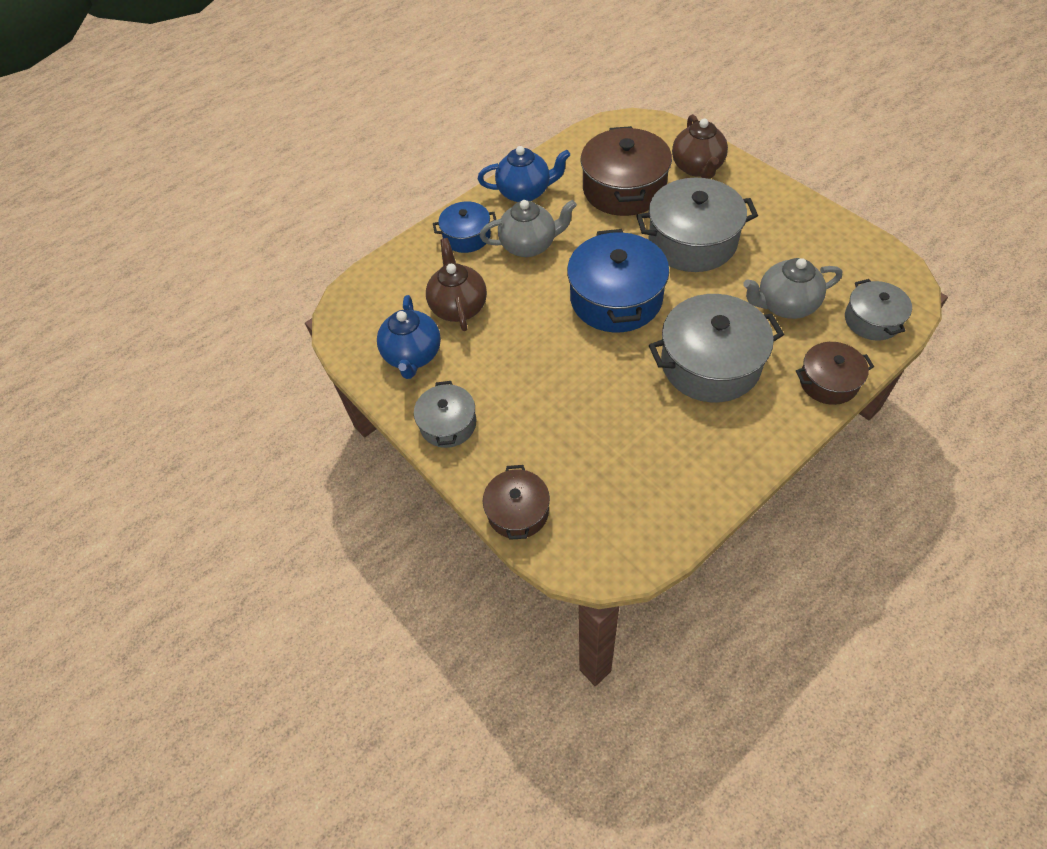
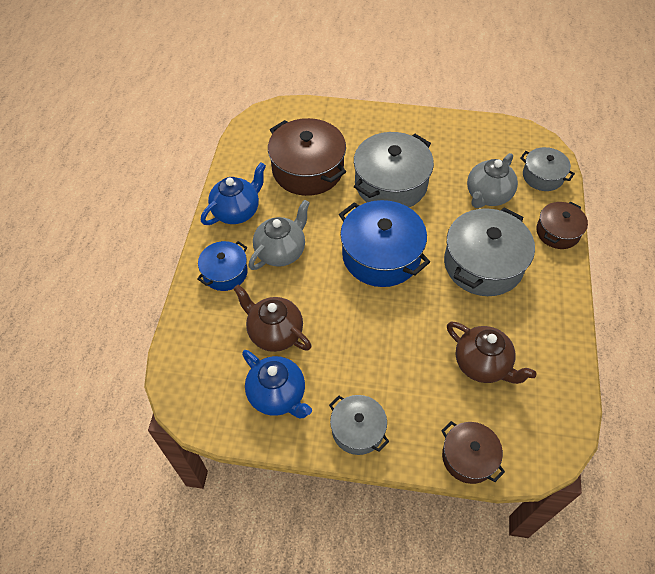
camera: 45 degrees left, 0 degrees up
(697, 167) = (343, 127): brown teapot -> brown teapot (482, 364)

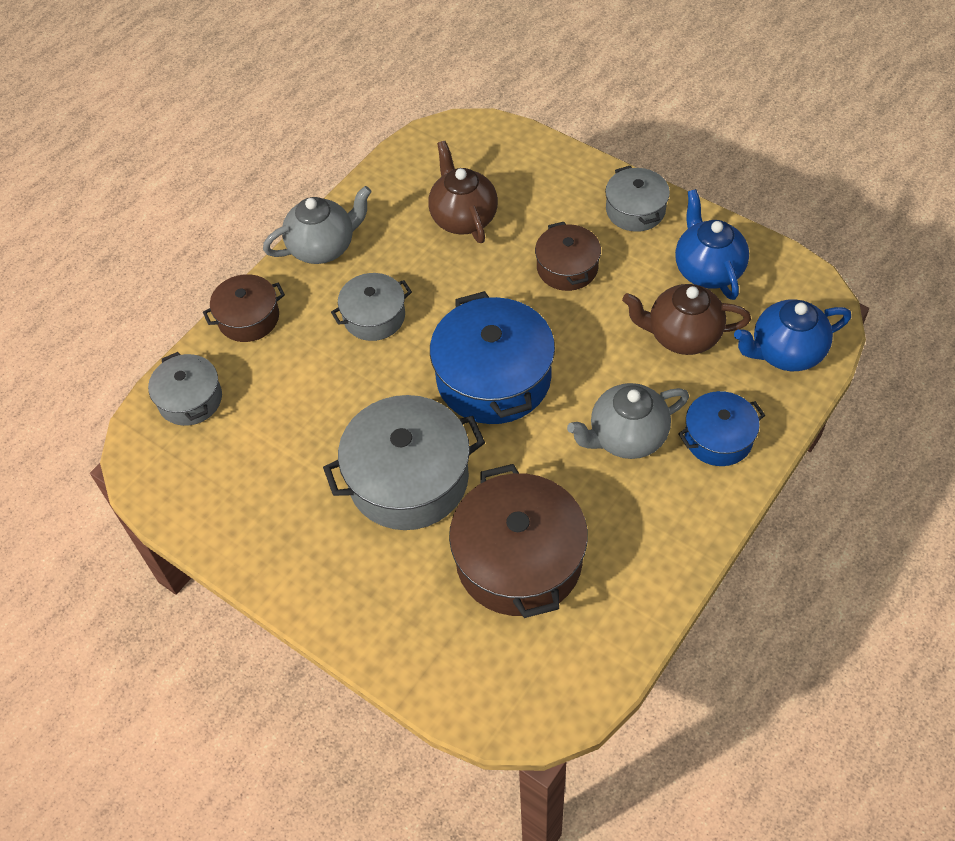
camera: 150 degrees left, 0 degrees up
(237, 211) = (665, 529): blue teapot -> blue teapot (785, 352)
(274, 333) = (682, 336): brown teapot -> brown teapot turned 120 degrees clockwise
(468, 457) = (538, 152): brown pot -> brown pot (567, 268)
(483, 264) = (374, 316): grey pot -> grey pot, size x0.57
(487, 196) = (289, 402): grey teapot -> grey teapot (323, 247)

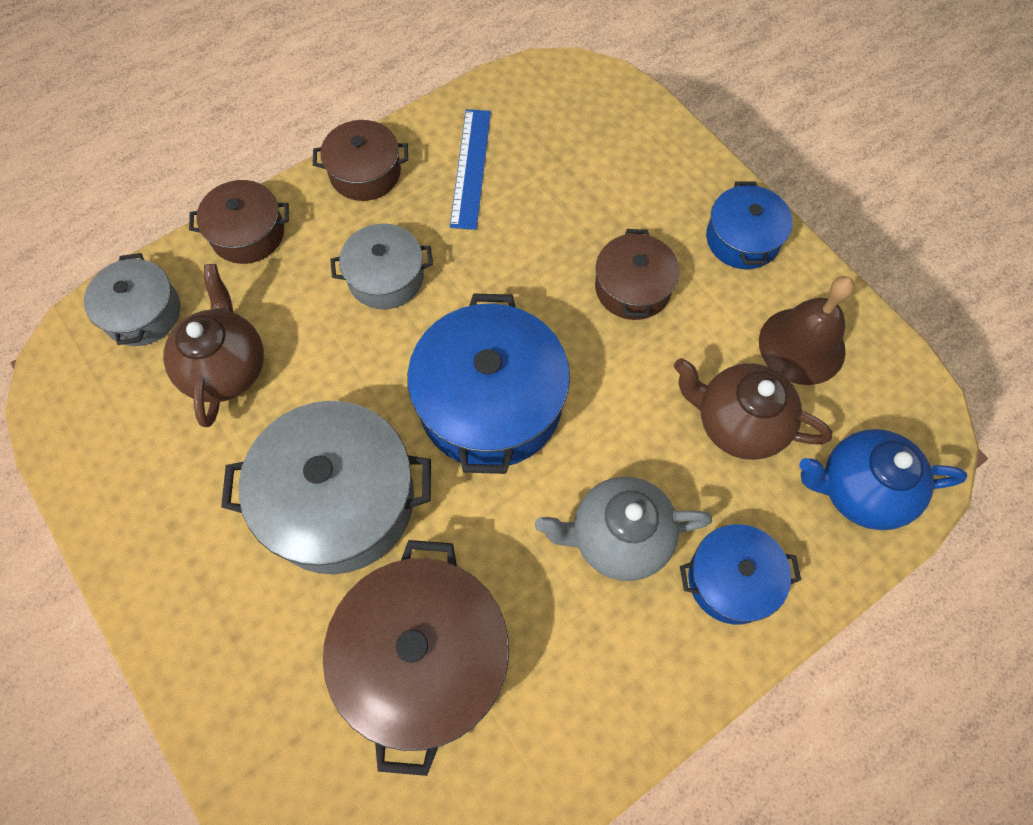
camera: 15 degrees right, 10 degrees up
(323, 247) = (365, 173): grey teapot -> brown pot
(406, 220) = (471, 168): none -> blue ruler
(463, 218) = (536, 186): brown teapot -> brown teapot (226, 368)
(635, 210) = (742, 239): grey pot -> blue pot
(707, 270) = (802, 345): blue teapot -> brown bell

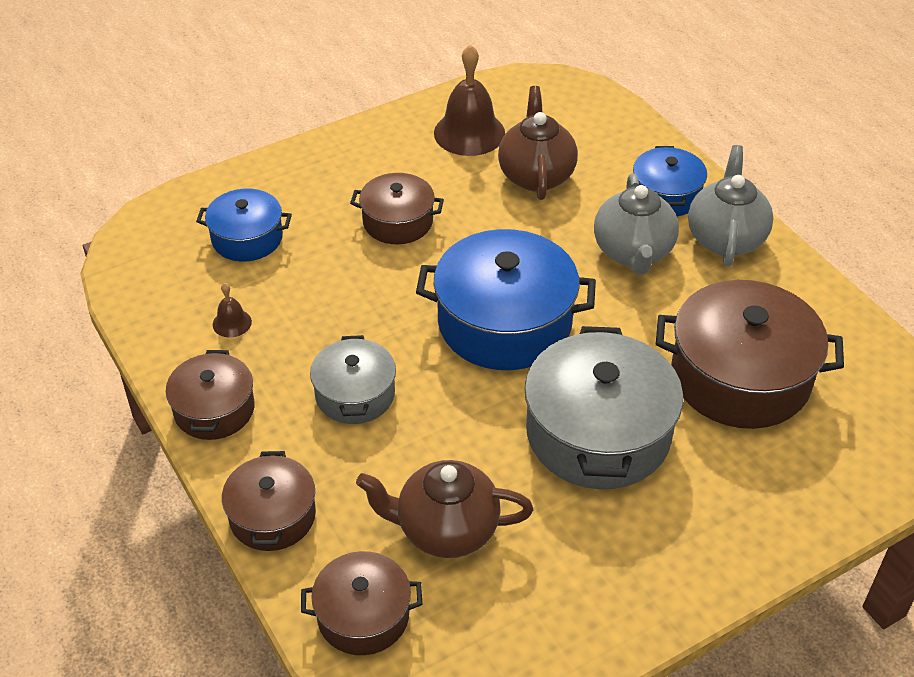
camera: 85 degrees left, 20 degrees down
(142, 313) = (363, 615): grey pot -> brown pot
(471, 168) = (232, 323): blue ruler -> brown bell
(660, 654) = (725, 238): none -> grey teapot
(738, 423) = (536, 175): brown teapot -> brown teapot turned 150 degrees clockwise
(742, 239) = (359, 151): blue pot -> blue pot (247, 238)
(860, 490) = (595, 122): blue teapot -> none

